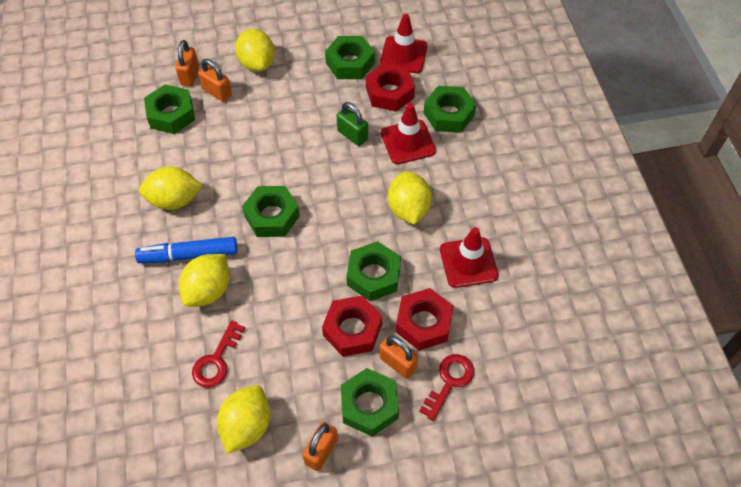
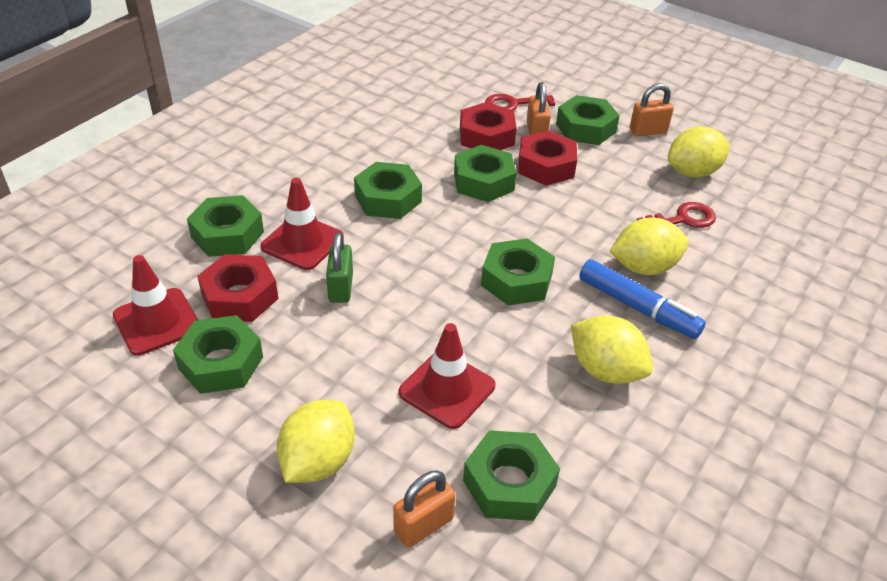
camera: 135 degrees left, 15 degrees down
(217, 92) = (417, 464): orange padlock -> none
(408, 209) = (388, 198): yellow lemon -> green nut
(468, 262) = (399, 141): red traffic cone -> red traffic cone (447, 389)

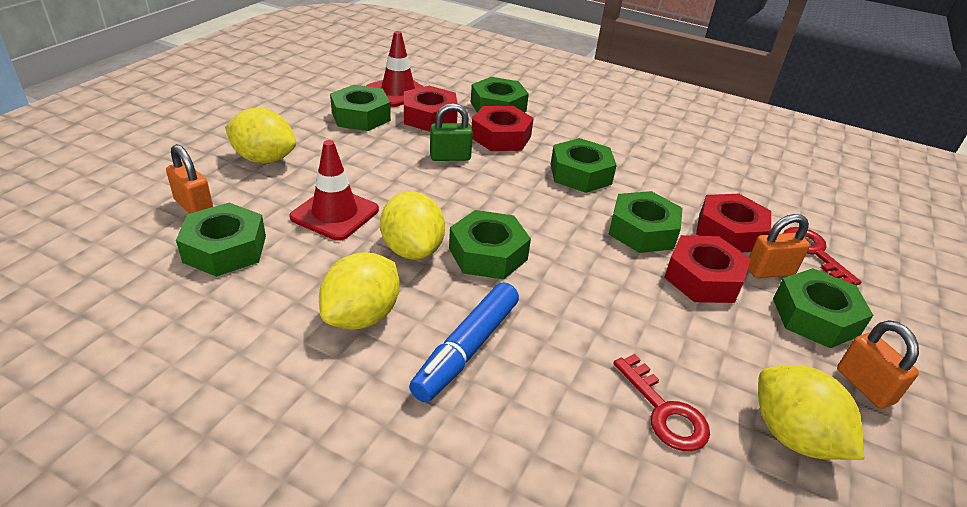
camera: 80 degrees right, 5 degrees down
(302, 242) = (501, 137): red traffic cone -> red nut
(644, 267) = (543, 360): yellow lemon -> yellow lemon (412, 249)

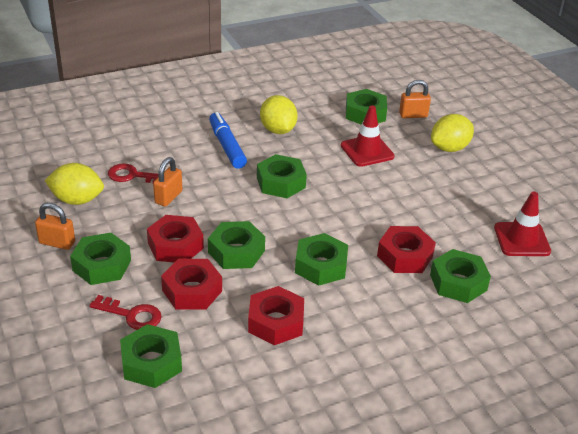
camera: 130 degrees right, 0 degrees up
(361, 116) = (486, 204): green nut -> green nut (151, 362)
(412, 249) = (310, 161): yellow lemon -> none
(430, 117) = (463, 236): red nut -> red nut (276, 322)
(450, 157) = (394, 217): green padlock -> none
(769, 271) = (146, 278): orange padlock -> orange padlock (168, 197)

